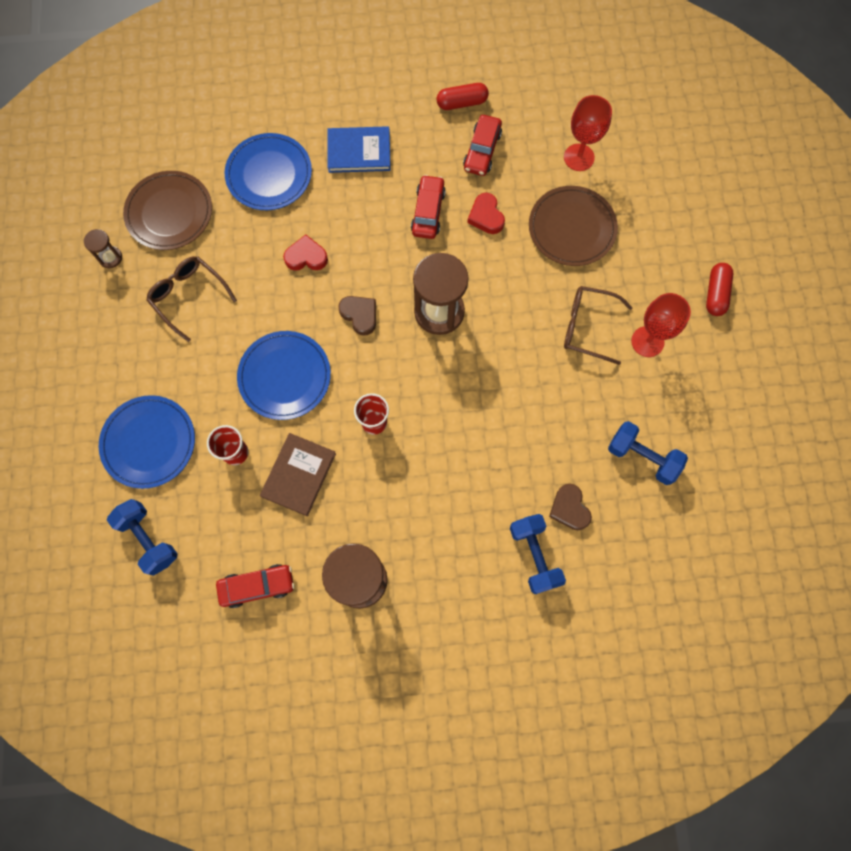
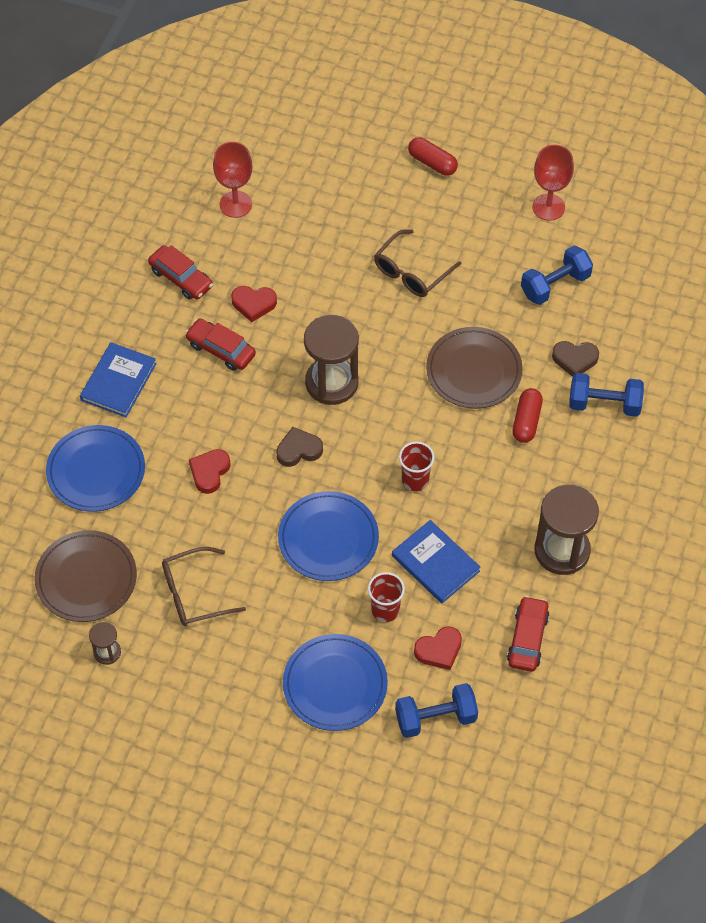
camera: 65 degrees left, 15 degrees down
(215, 514) = (439, 650): none -> red heart
(298, 475) = (435, 563): brown book -> blue book
(462, 103) = (117, 273): red capsule -> red capsule (526, 421)
(572, 228) = (306, 241): brown plate -> brown plate (474, 370)
(647, 341) = (450, 233): red goblet -> red goblet (548, 207)

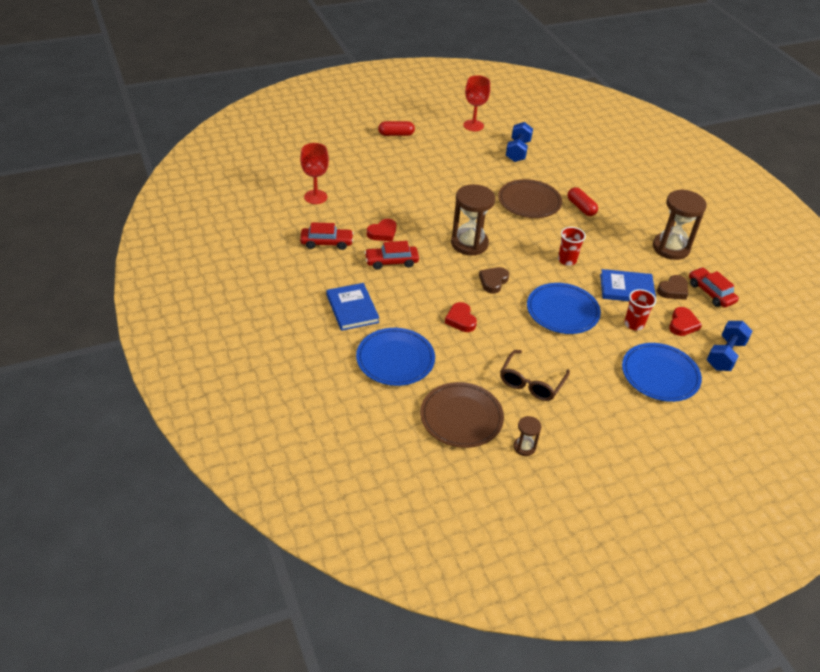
camera: 45 degrees left, 15 degrees down
(411, 272) = (445, 179): brown glasses -> none
(575, 359) = (566, 173): brown heart -> brown heart (673, 290)
(604, 404) = (603, 183): blue dumbbell -> none

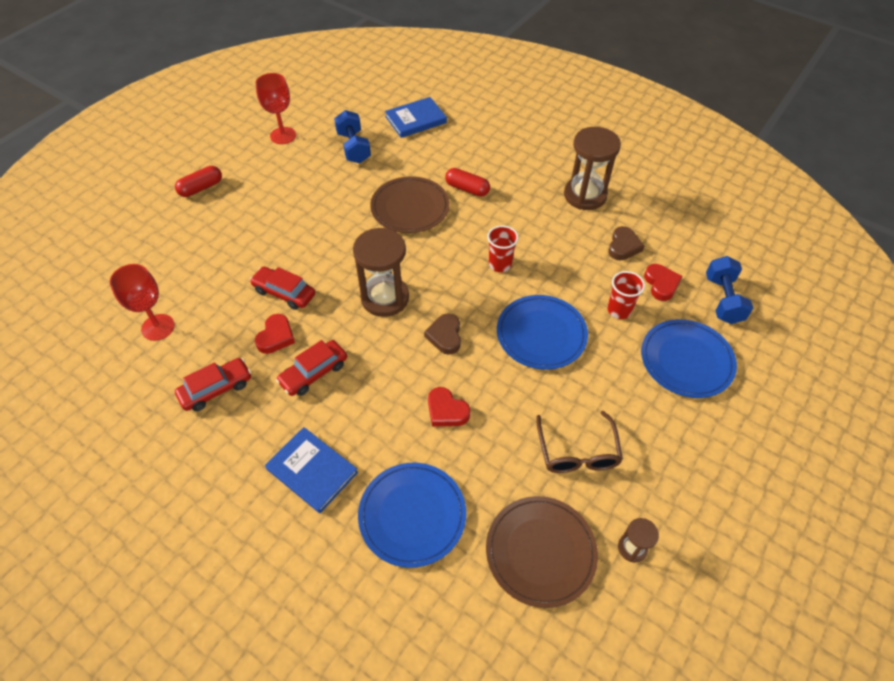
camera: 30 degrees left, 10 degrees up
(626, 289) = (581, 269): blue book -> blue book (416, 120)
(710, 293) = (657, 230): red car -> red car (284, 293)

